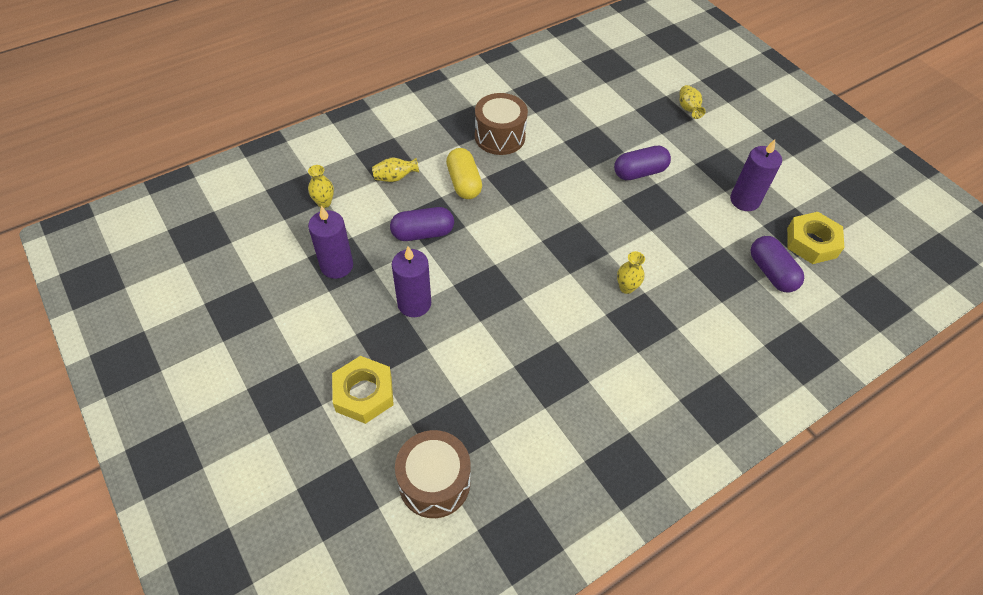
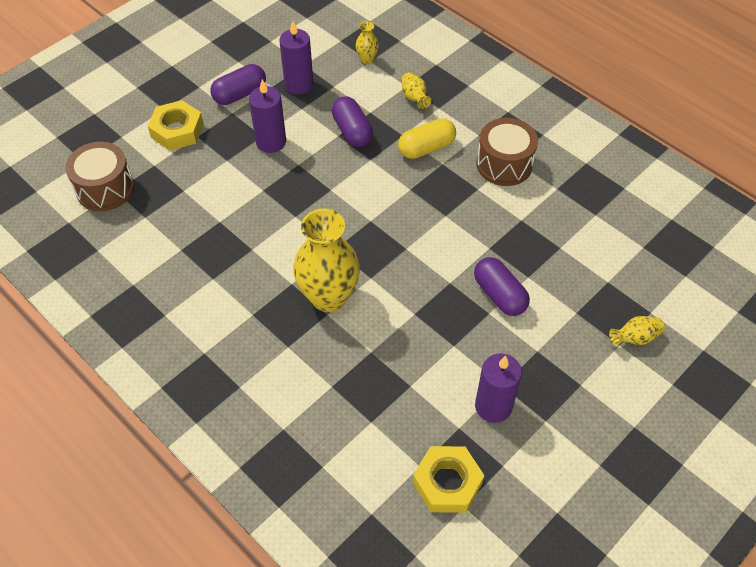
camera: 80 degrees right, 0 degrees up
(626, 287) = (329, 297): yellow vase -> yellow vase, size x2.29
(771, 272) = (386, 436): purple capsule -> purple capsule (240, 94)

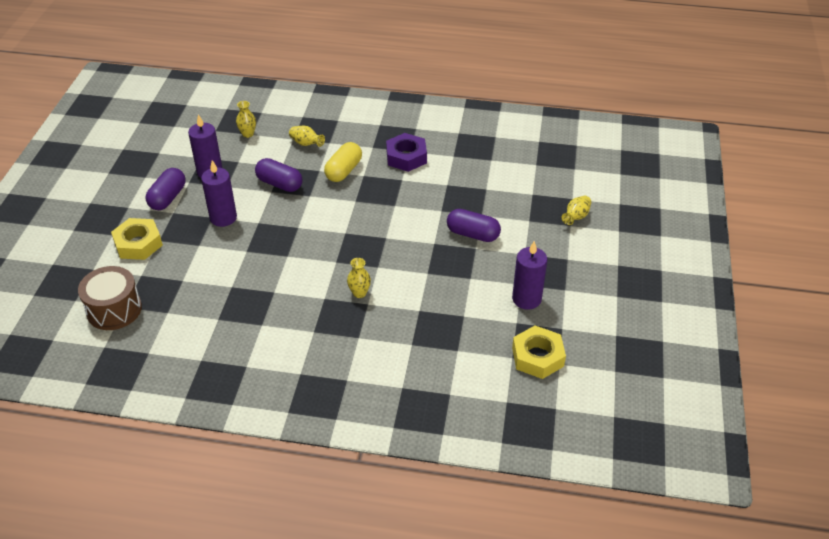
camera: 35 degrees left, 10 degrees down
(329, 297) = (359, 293): yellow vase -> yellow vase, size x0.44
(504, 164) = (406, 157): brown drum -> purple nut

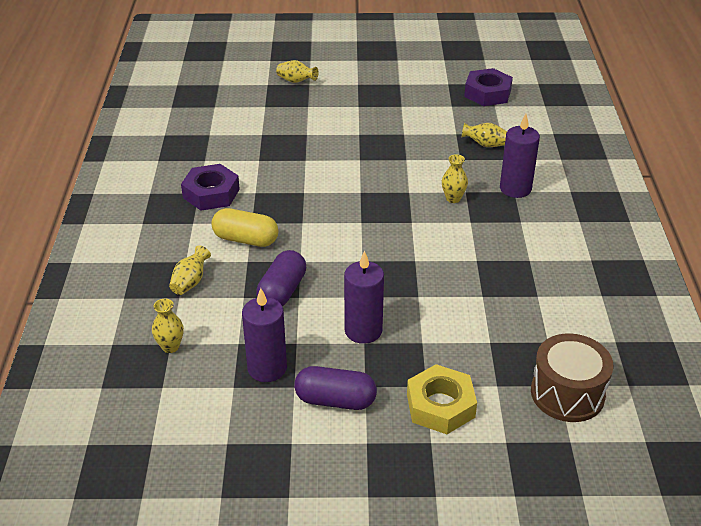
camera: 100 degrees left, 5 degrees down
(439, 333) = (485, 144): none -> yellow vase
(473, 234) = (338, 137): purple capsule -> none
(526, 299) = (420, 102): purple candle -> purple candle (515, 189)
(537, 357) = (487, 93): yellow nut -> purple nut

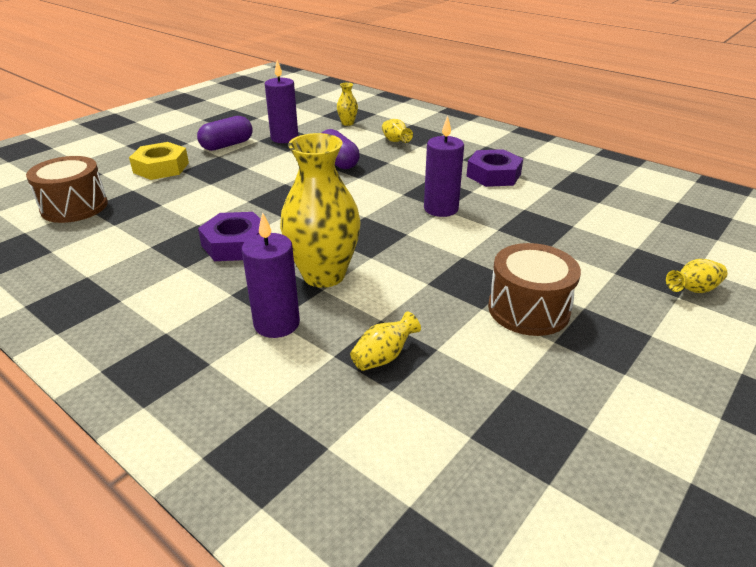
camera: 130 degrees right, 5 degrees down
(246, 239) = (413, 168): yellow capsule -> none
(363, 331) = (257, 171): purple candle -> purple candle (441, 209)
(384, 120) = (528, 309): none -> brown drum
(453, 198) = (324, 275): yellow vase -> yellow vase, size x2.29
(487, 93) = (515, 455): purple nut -> purple nut (235, 244)

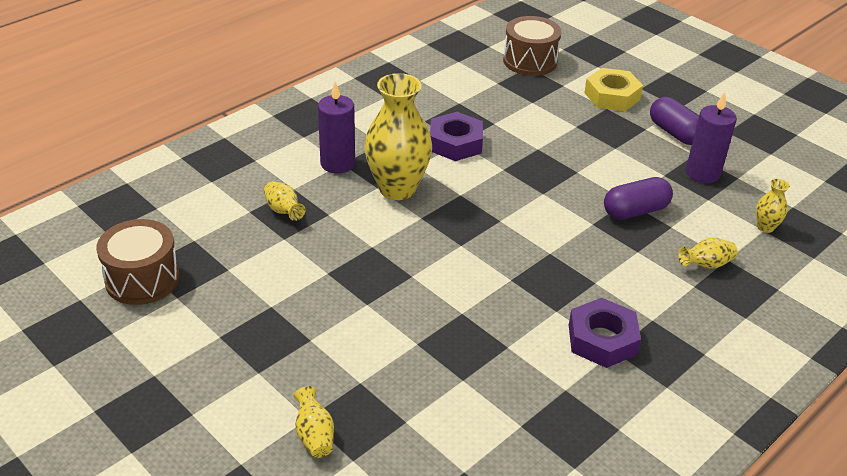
camera: 95 degrees right, 5 degrees up
(441, 209) = (511, 276): purple candle -> none
(528, 309) = (317, 301): brown drum -> brown drum (142, 279)

